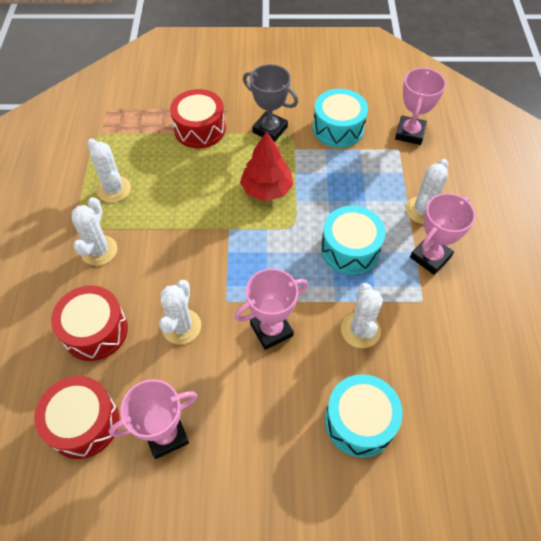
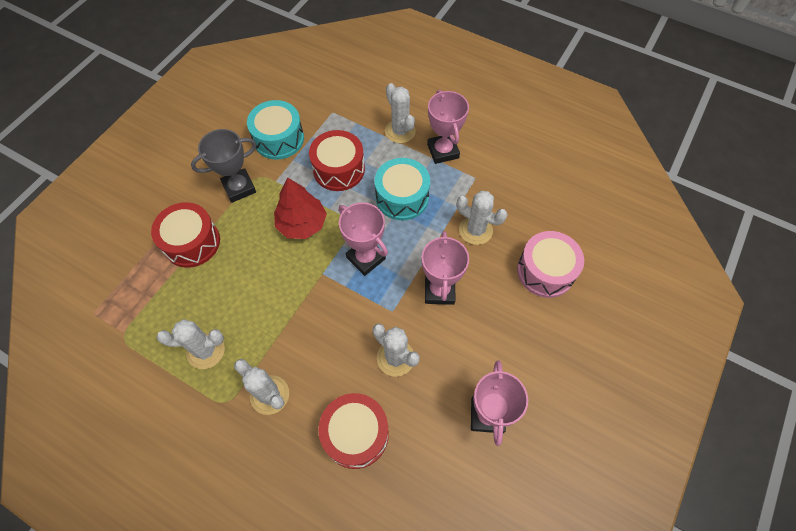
camera: 60 degrees left, 5 degrees up
(84, 423) = (441, 481): red drum -> red drum (339, 169)
(359, 421) = (545, 271): turquoise drum -> pink drum
(410, 133) = (322, 96): pink trophy -> pink trophy (366, 258)

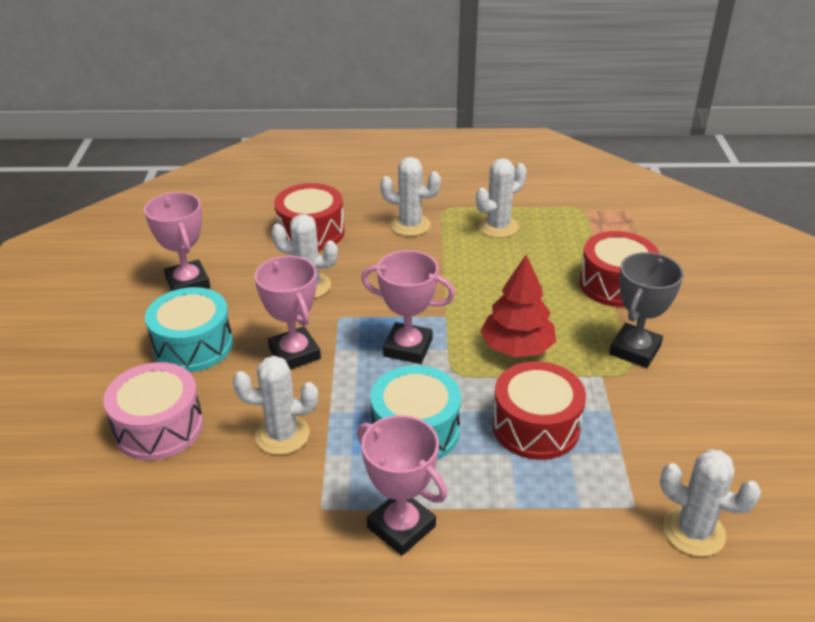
camera: 150 degrees right, 25 degrees down
(279, 139) = (661, 427): turquoise drum -> turquoise drum (193, 345)
(400, 131) = (497, 527): white cactus -> white cactus (693, 531)

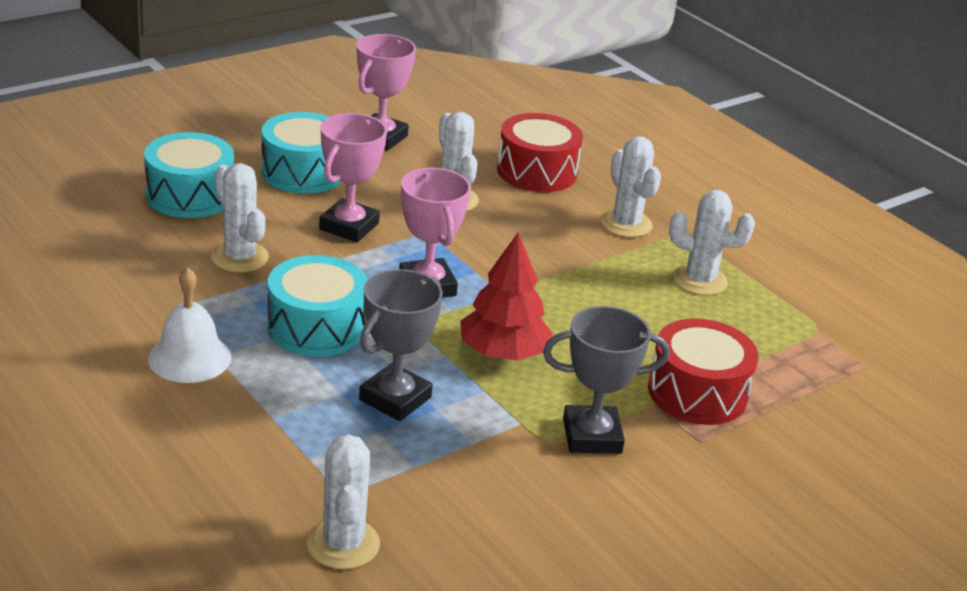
camera: 50 degrees right, 5 degrees down
(159, 427) = (190, 195): pink drum -> turquoise drum
(401, 527) = (189, 357): pink trophy -> white bell
(535, 426) = (395, 398): red drum -> grey trophy

